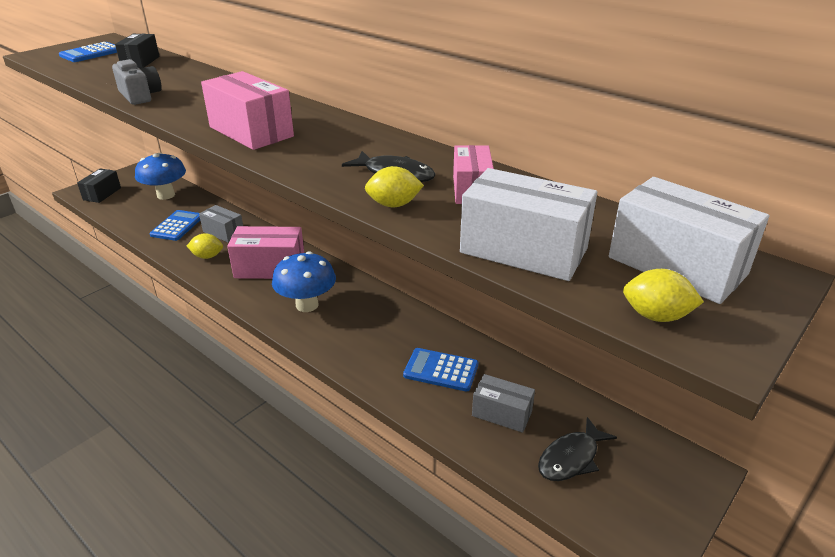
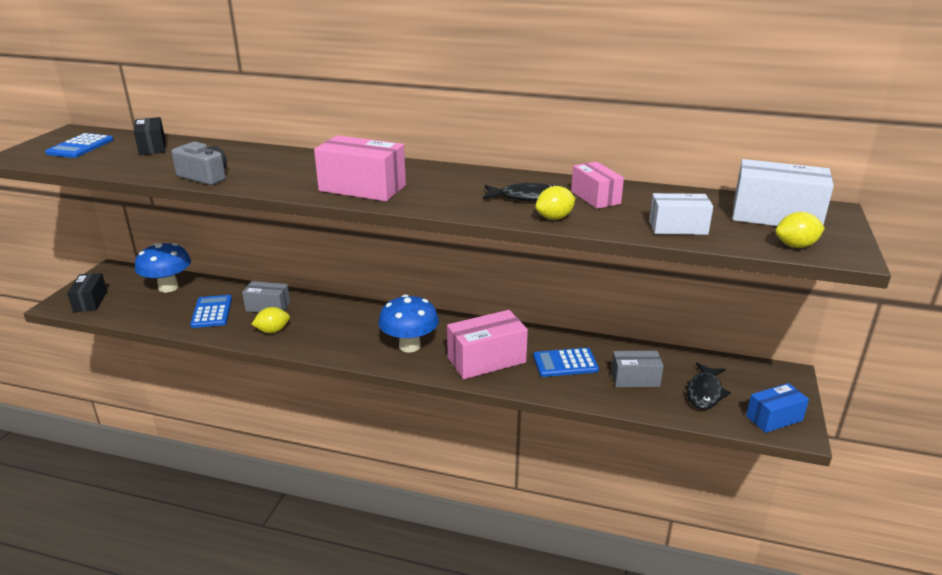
camera: 25 degrees left, 5 degrees down
(270, 268) = (345, 325): pink box -> pink box (486, 360)
(523, 250) = (678, 227): white box -> white box, size x0.62
(633, 523) = (774, 418): none -> blue box

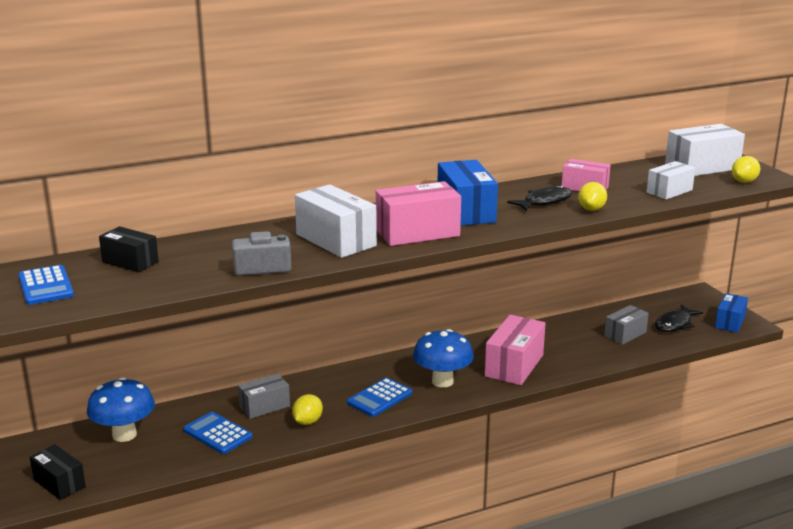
camera: 40 degrees left, 5 degrees down
(295, 174) = (335, 240): none -> white box
(441, 184) = (465, 211): none -> blue box
(565, 363) = (568, 344): blue calculator -> blue calculator (379, 398)
(705, 392) = (675, 324): black fish -> black fish turned 60 degrees clockwise

